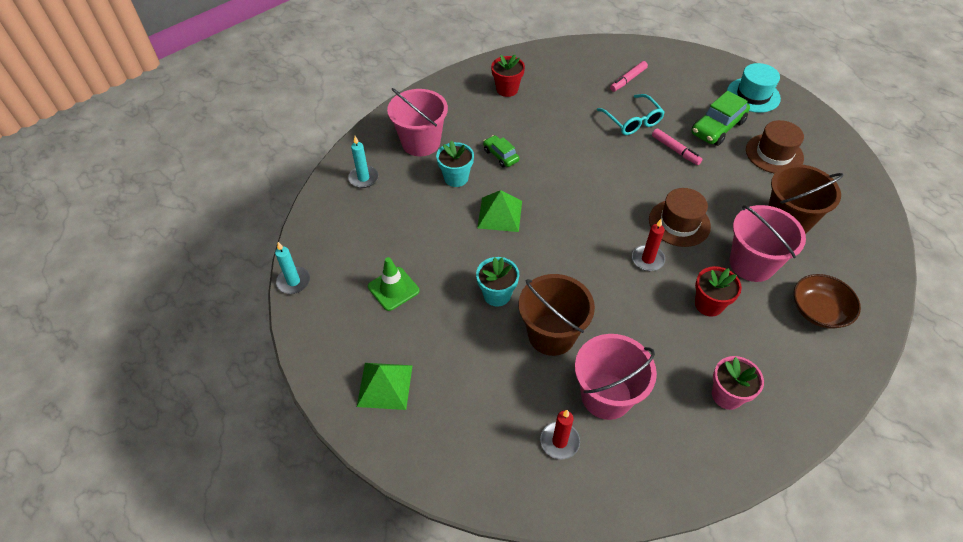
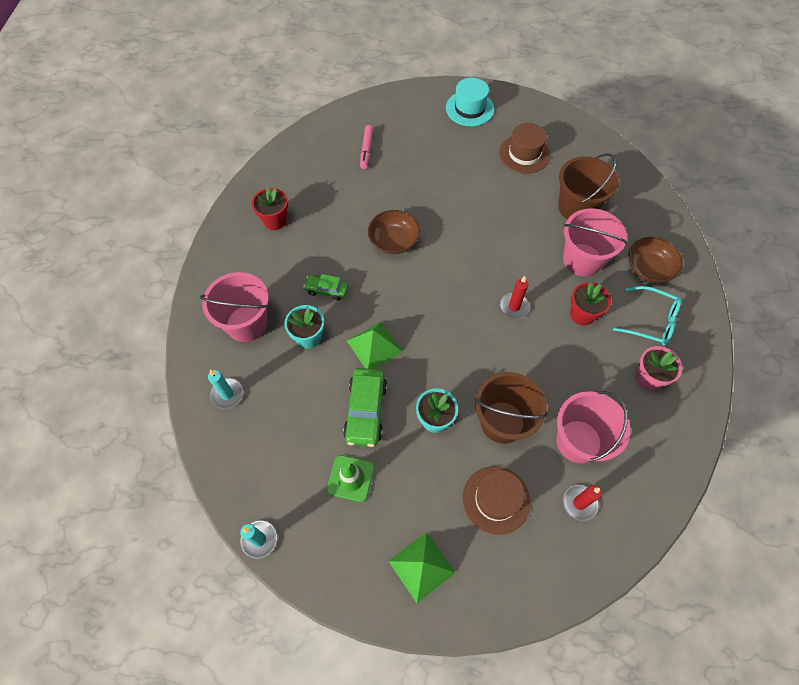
camera: 40 degrees left, 10 degrees up
(588, 153) = (394, 240): none -> brown bowl
(632, 121) = (402, 188): turquoise glasses -> turquoise glasses (651, 321)
(675, 150) = (455, 195): pink marker -> none
(679, 223) = (509, 259): brown hat -> brown hat (496, 499)
(717, 128) = (468, 155): green car -> green car (366, 411)

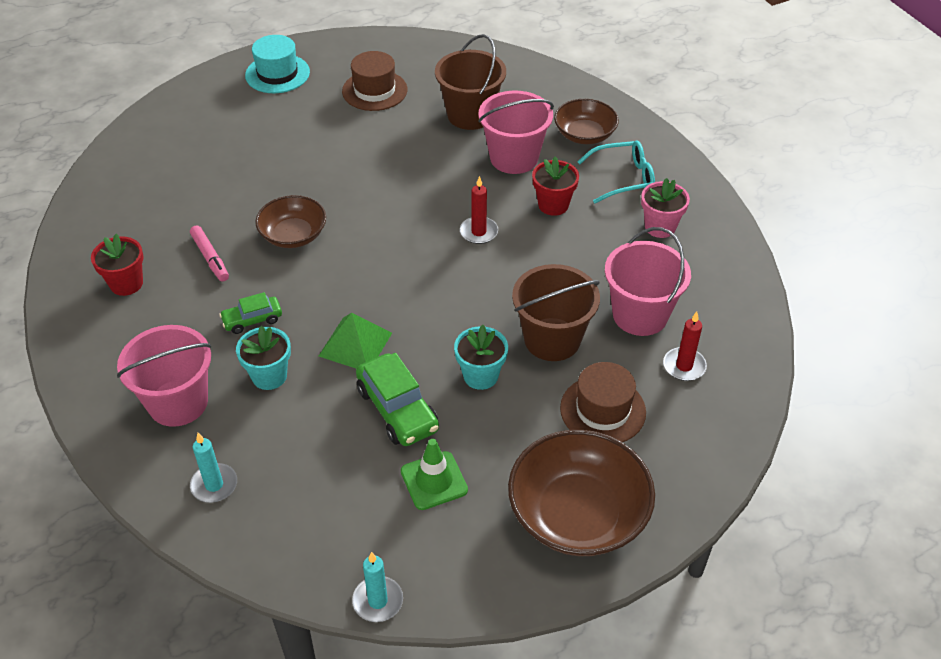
camera: 35 degrees left, 15 degrees down
(366, 150) = (185, 163): pink marker -> pink marker (210, 258)
(421, 566) = (578, 513): green pyramid -> brown bowl

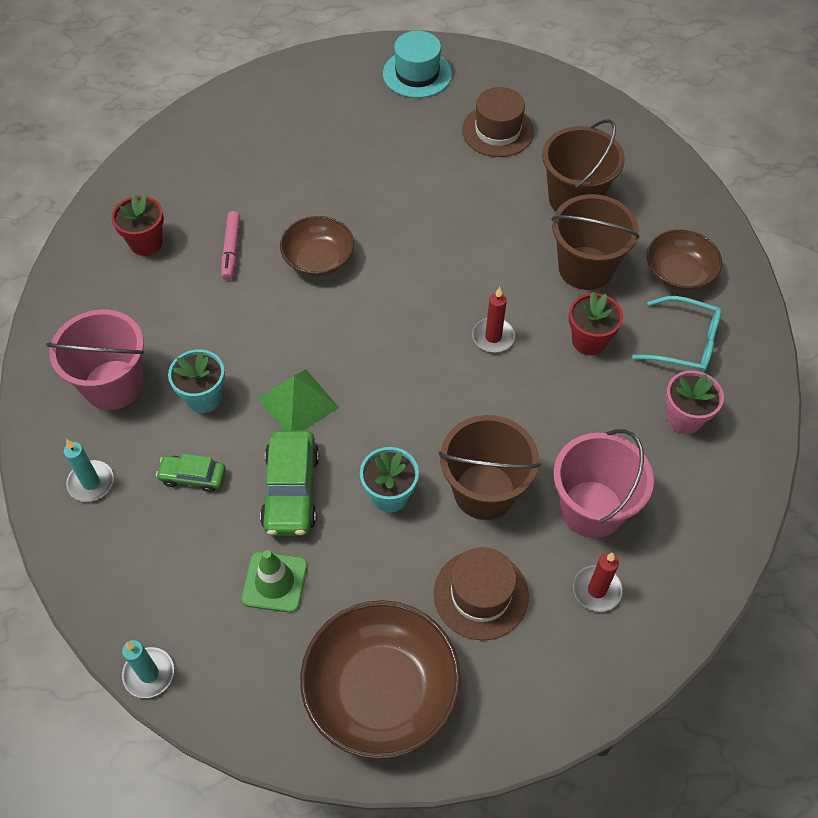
camera: 30 degrees right, 10 degrees up
(252, 320) = (226, 332): green car -> green car (193, 477)
(514, 158) = (585, 268): pink bucket -> brown bucket

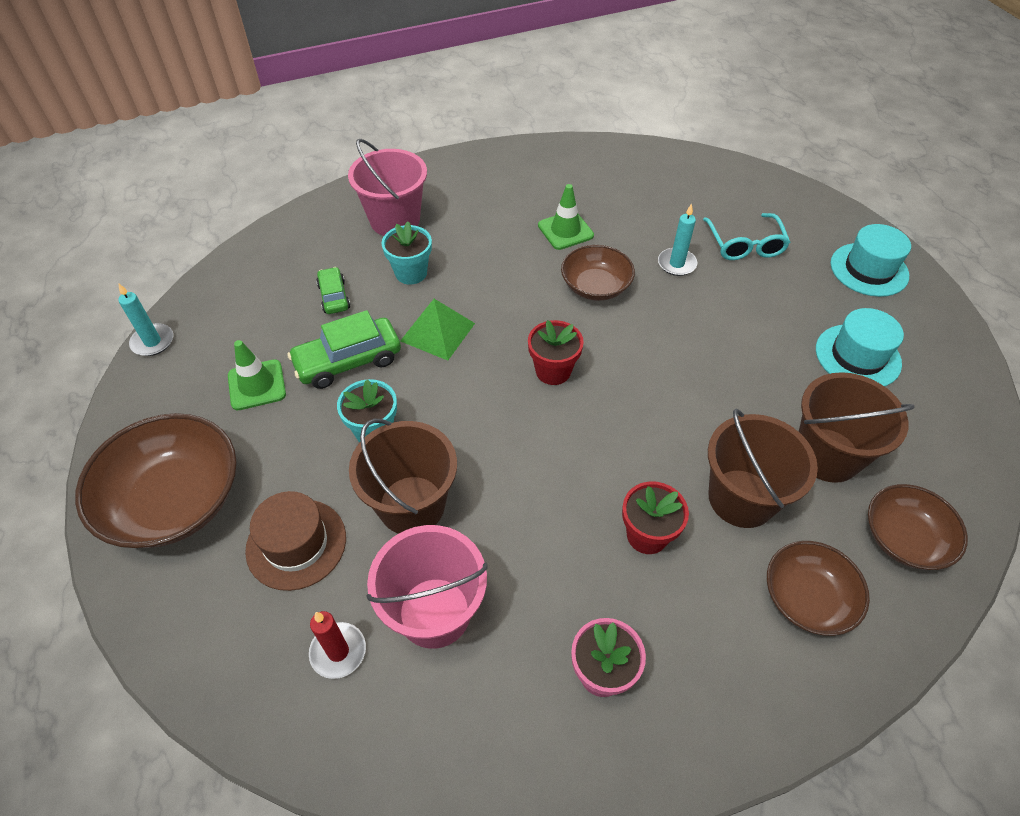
camera: 65 degrees right, 5 degrees down
(91, 482) = (304, 244): turquoise candle -> turquoise candle (676, 264)
(146, 243) = (537, 183): red flower pot -> red flower pot (553, 371)
(231, 249) = (565, 230): pink marker -> green traffic cone
(493, 337) = (596, 447): red candle -> none
(497, 131) = (857, 356): brown hat -> turquoise hat
(659, 196) = (904, 538): none -> brown bowl
(684, 343) = (709, 638): turquoise glasses -> turquoise glasses (745, 244)

